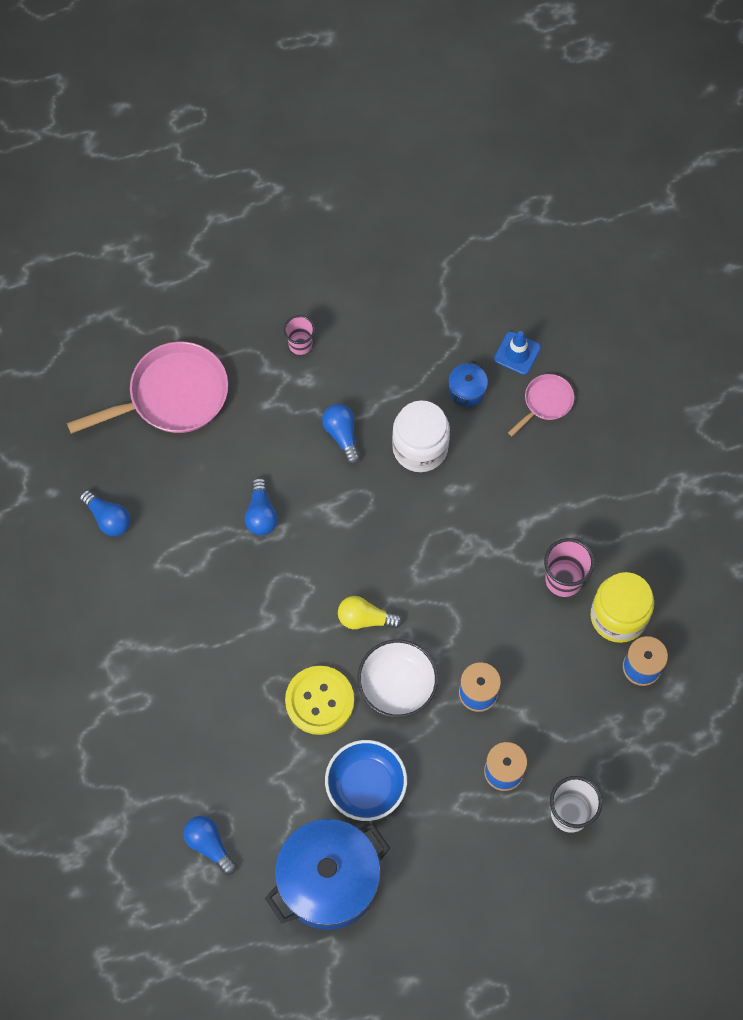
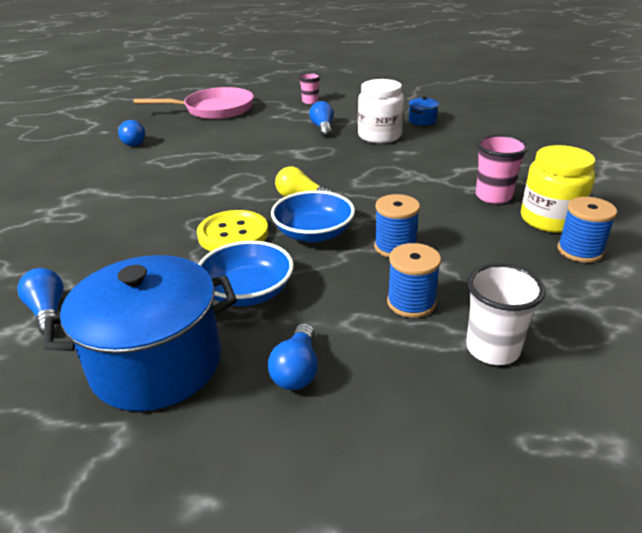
camera: 15 degrees right, 35 degrees down
(261, 514) = (243, 149): blue light bulb -> blue light bulb (297, 370)
(397, 684) = (313, 233): white bowl -> blue bowl
(517, 353) = (463, 112): blue traffic cone -> none
(546, 402) = (483, 128): pink pan -> none

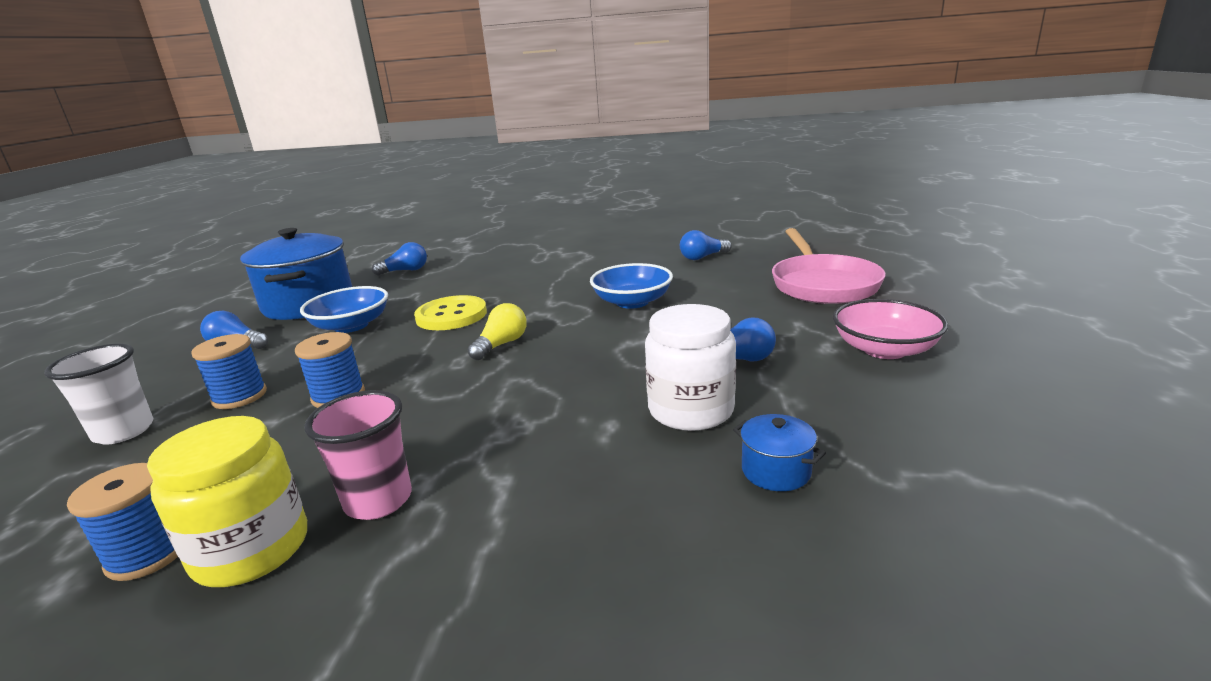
camera: 100 degrees right, 10 degrees down
(310, 101) = (884, 349): pink cup -> pink bowl
(313, 233) = (414, 351): blue bowl -> blue bowl (632, 302)

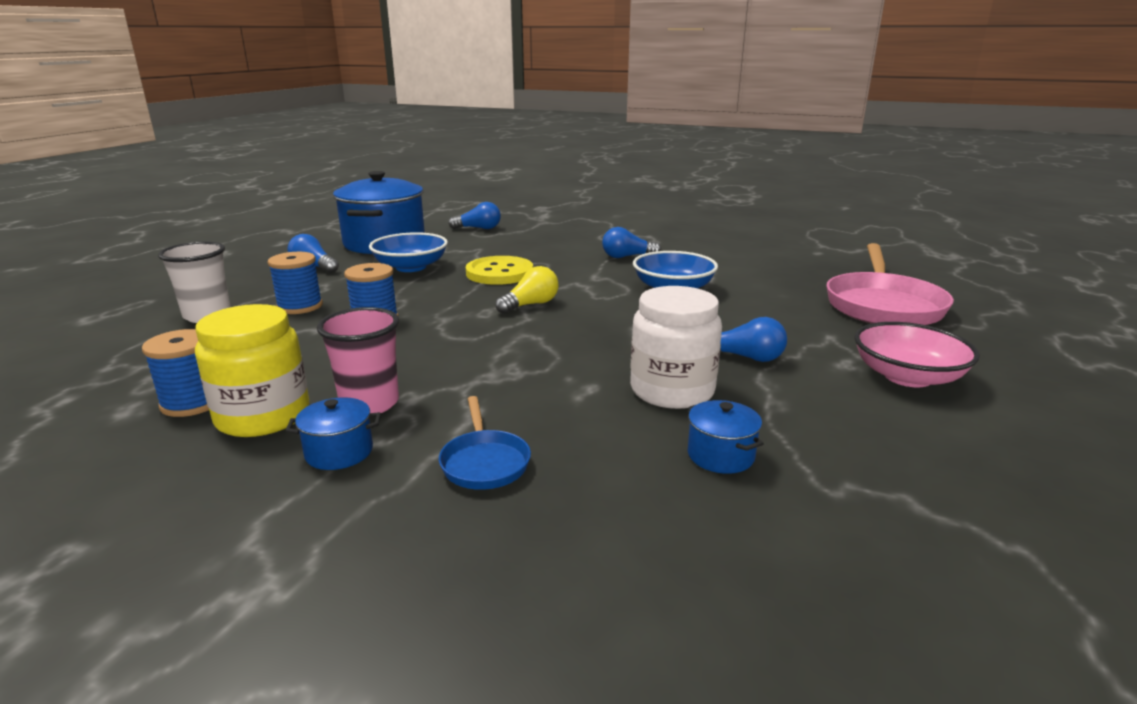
camera: 15 degrees right, 0 degrees up
(369, 574) = (339, 452): none -> blue pot
(545, 542) = (484, 462): none -> blue pan
(703, 257) = (770, 260): blue light bulb -> blue light bulb (627, 257)

